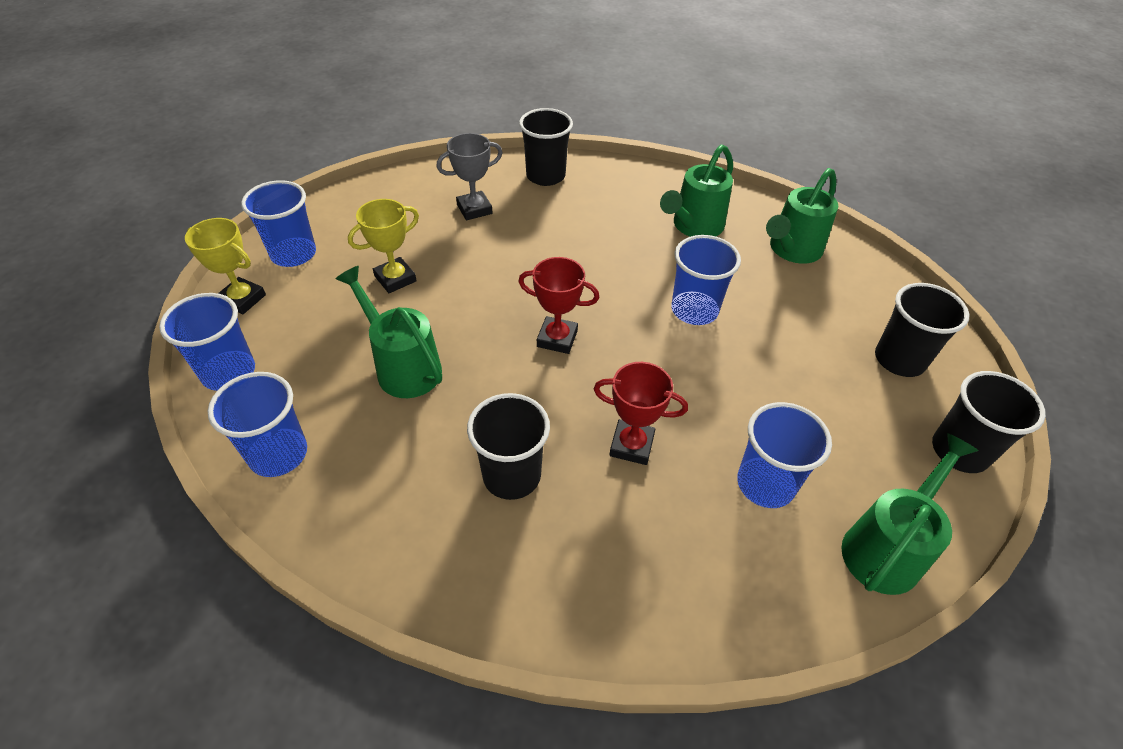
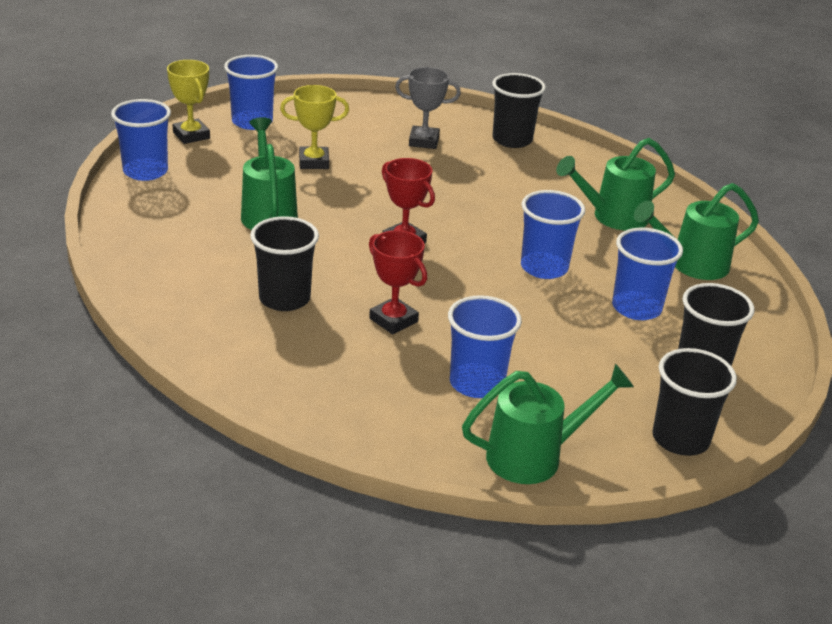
camera: 30 degrees right, 15 degrees down
(278, 454) = (138, 225): blue cup -> blue cup (636, 308)

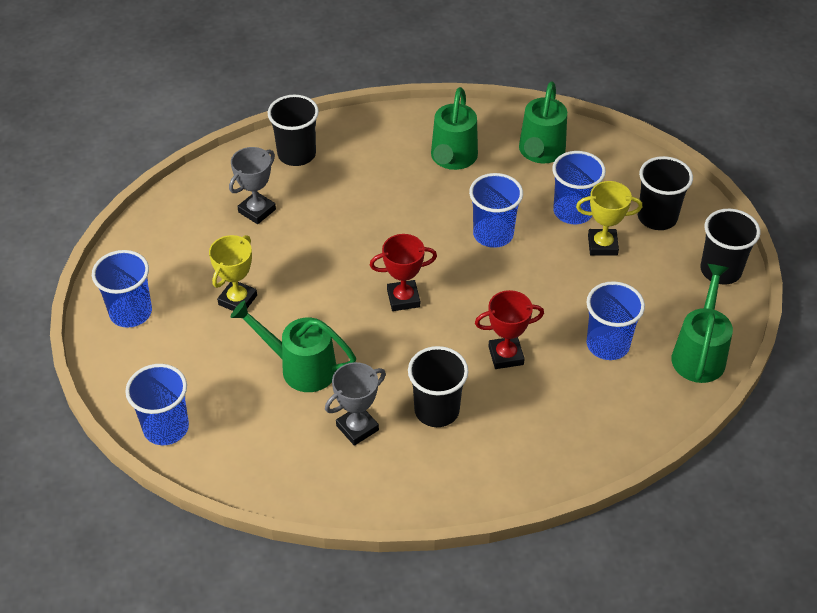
camera: 55 degrees left, 15 degrees up
(191, 135) = (122, 368): yellow trophy -> yellow trophy (602, 245)
(224, 261) = (357, 428): none -> grey trophy

